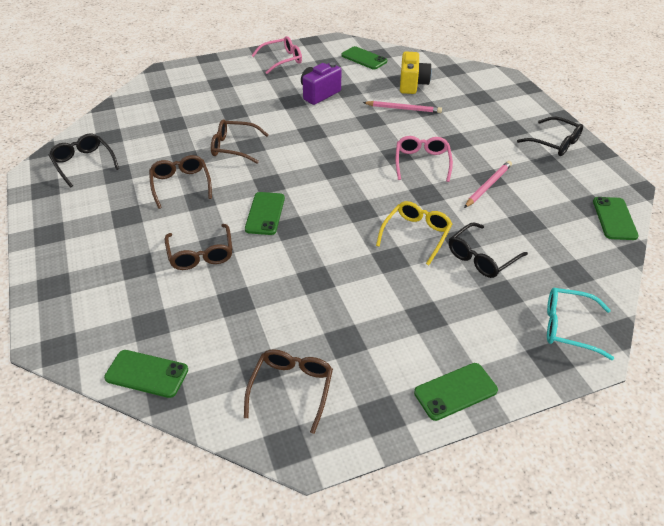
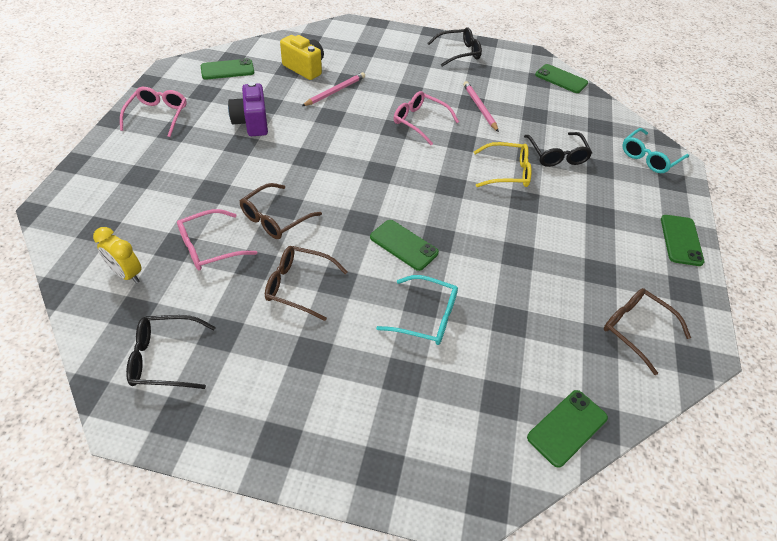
camera: 60 degrees left, 5 degrees up
(135, 119) = (127, 274): none -> yellow clock
(183, 135) = (209, 247): none -> pink glasses
(201, 254) = (426, 317): brown glasses -> turquoise glasses
(416, 235) = (507, 172): yellow glasses -> yellow glasses turned 120 degrees clockwise

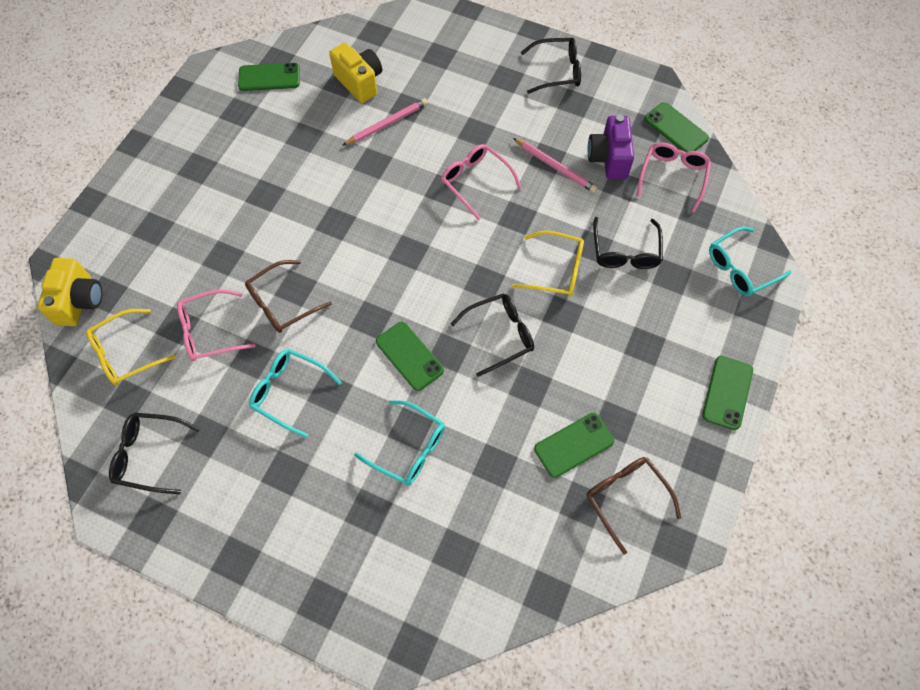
camera: 15 degrees right, 15 degrees up
(73, 238) = (80, 301): none -> yellow camera
(127, 274) = (126, 353): yellow clock -> yellow glasses
(158, 115) = (182, 143): pink glasses -> pink glasses (673, 177)
(251, 123) = (282, 164): purple camera -> purple camera (608, 159)
(299, 286) = (289, 392): brown glasses -> turquoise glasses
(477, 221) = (499, 335): none -> black glasses
(480, 108) = (555, 167): pink pencil -> pink pencil turned 135 degrees clockwise
(567, 428) = (511, 594): green phone -> green phone (574, 445)

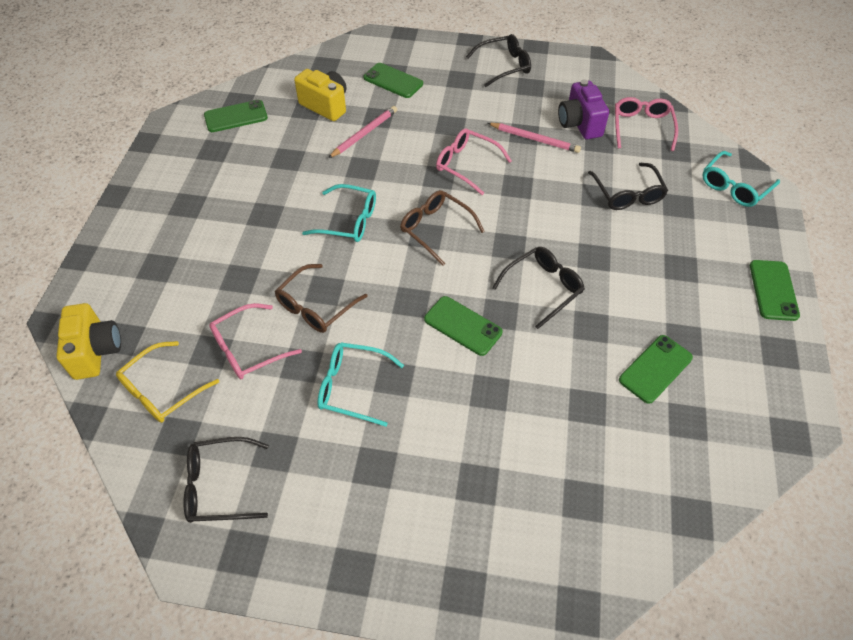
camera: 15 degrees left, 10 degrees down
(408, 448) = (495, 411): turquoise glasses -> turquoise glasses (348, 221)
(556, 270) = (571, 222): yellow glasses -> none
(626, 498) = (726, 405): brown glasses -> brown glasses (436, 229)
(676, 128) = (627, 90): green phone -> green phone (393, 81)

